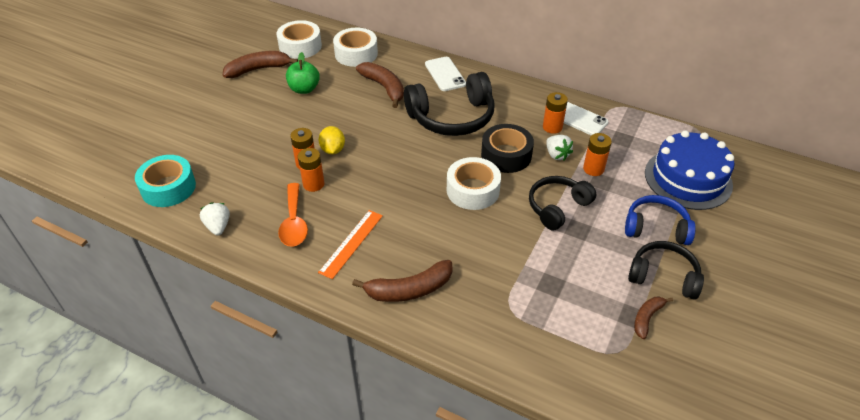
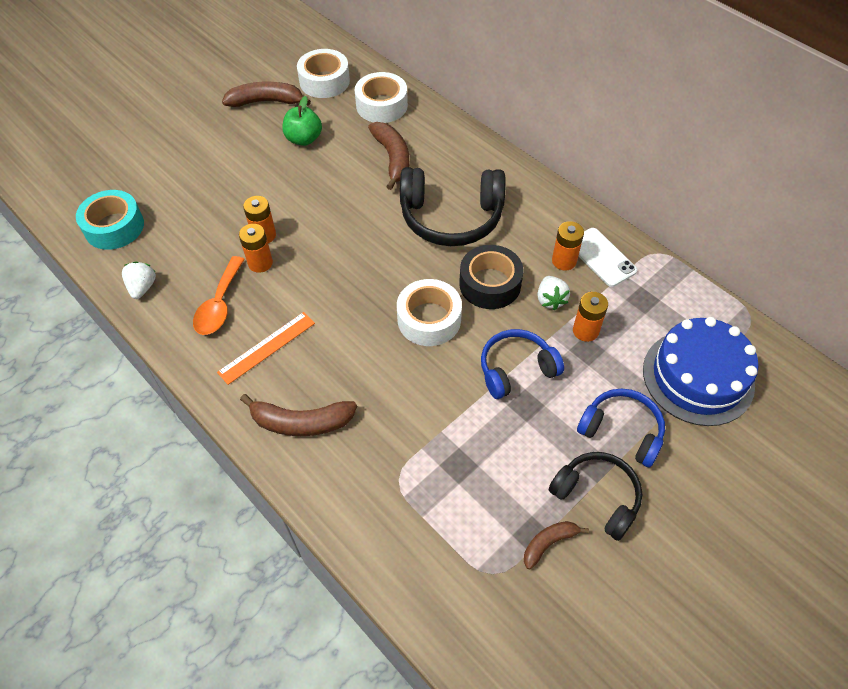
camera: 20 degrees right, 10 degrees up
(333, 150) = (299, 225): yellow lemon -> none
(445, 74) = (471, 157): white phone -> none
(557, 207) = (516, 369): black headphones -> blue headphones

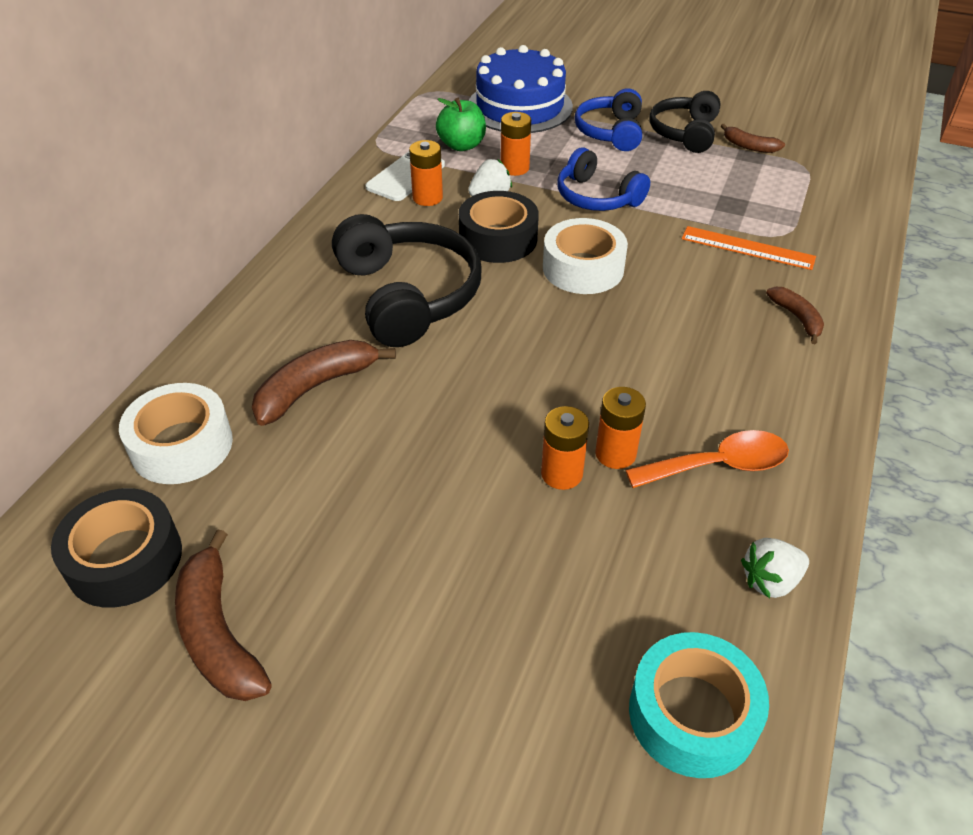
camera: 115 degrees left, 10 degrees down
(267, 347) = (737, 386): orange ruler -> orange ruler (747, 248)
(301, 422) = (797, 318): brown banana -> brown banana, size x0.58
(304, 139) = (313, 519): green apple -> green apple (462, 145)
(324, 81) = (125, 559): white tape -> black tape

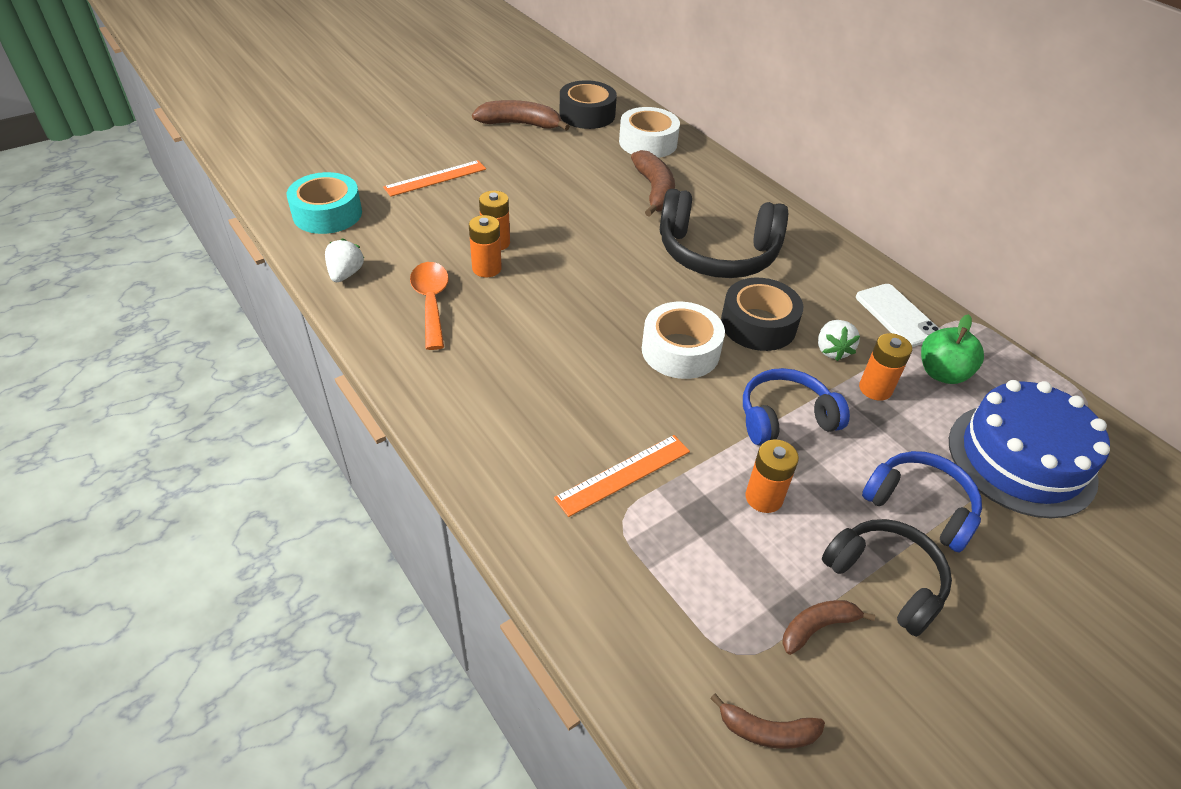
camera: 120 degrees right, 0 degrees up
(427, 198) = (850, 313): orange battery -> orange battery (764, 497)
(479, 639) = (435, 178): none -> orange ruler
(718, 465) = (431, 302): orange spoon -> orange spoon turned 150 degrees clockwise
(797, 318) = (507, 437): brown banana -> brown banana (767, 731)

